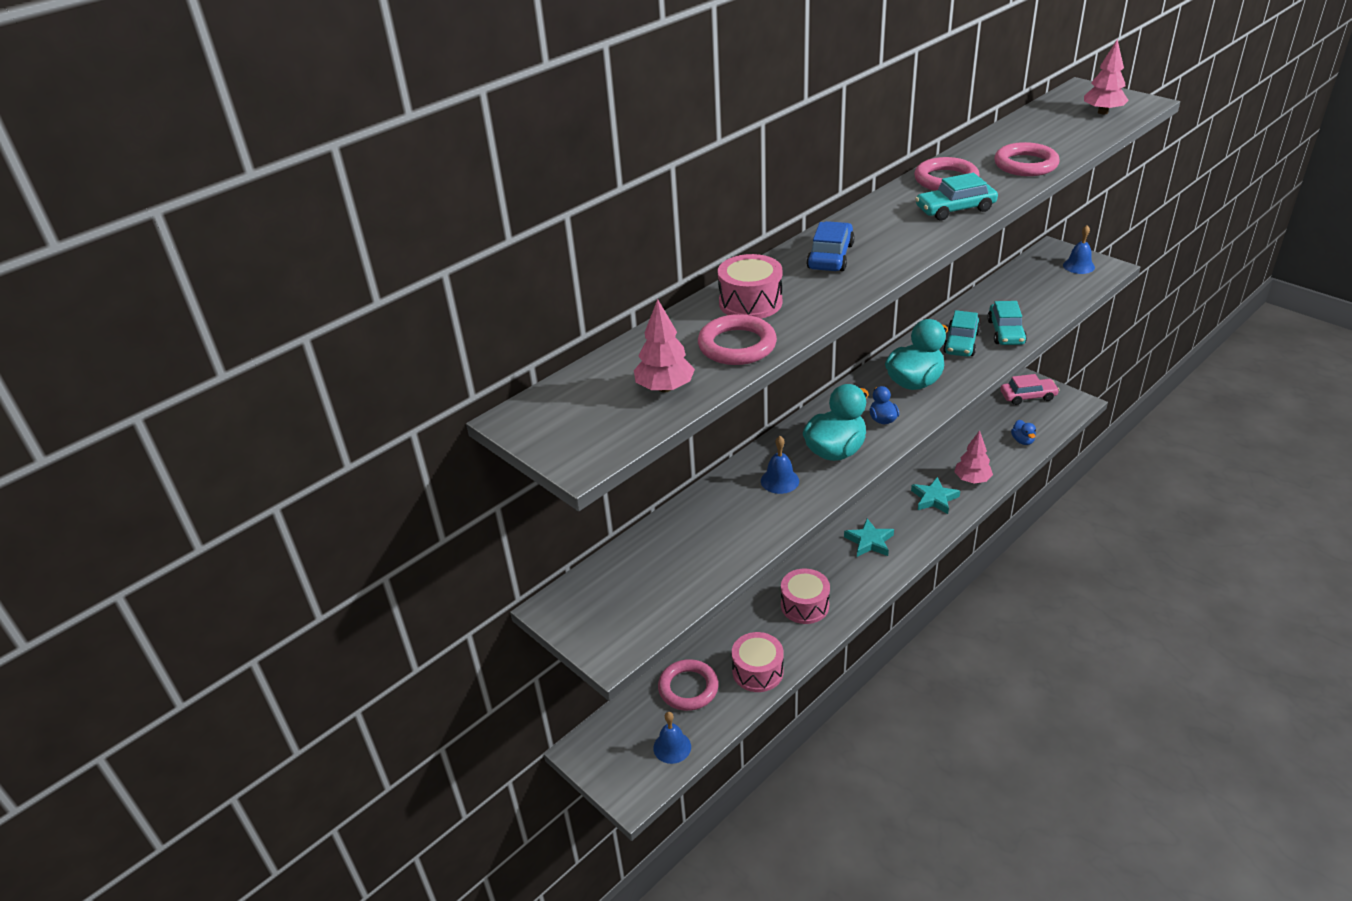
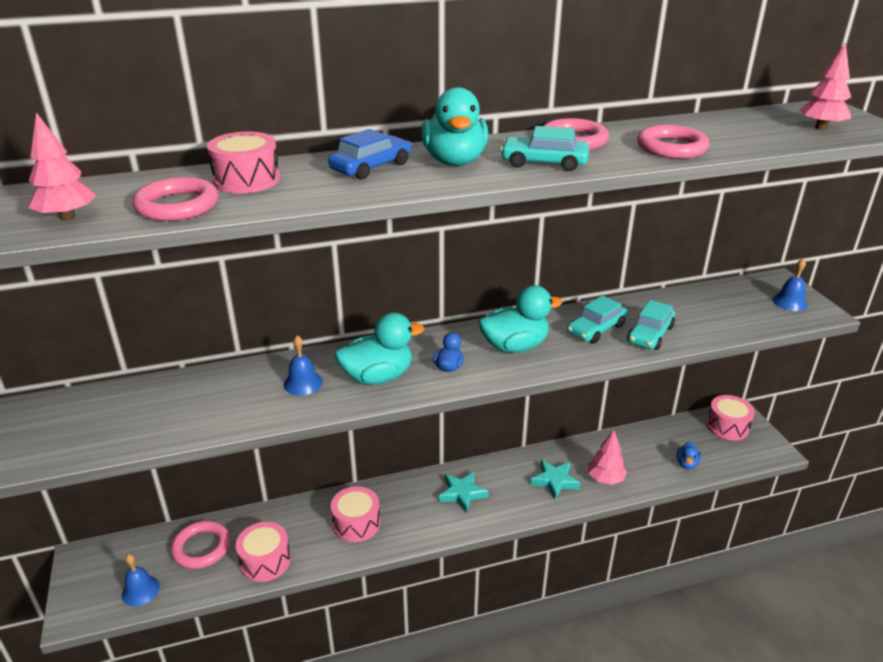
camera: 25 degrees right, 5 degrees down
(887, 230) = (455, 161): none -> turquoise duck
(1028, 396) = (727, 426): pink car -> pink drum

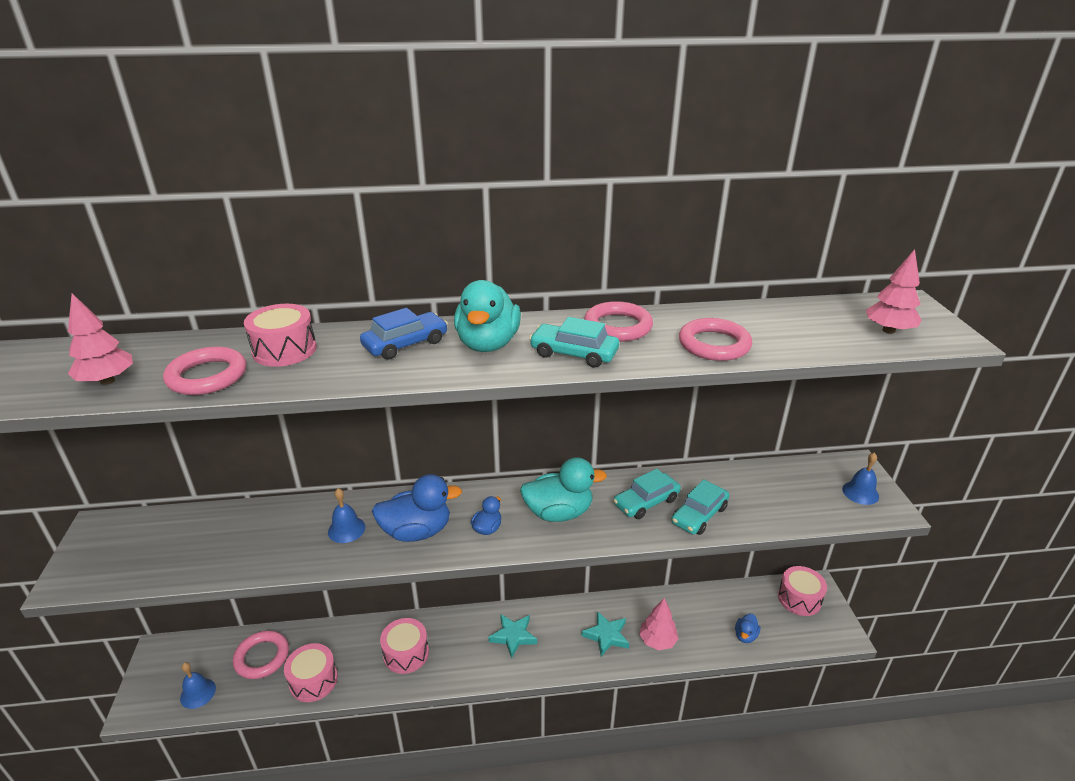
camera: 10 degrees right, 0 degrees up
(378, 377) = (417, 531): turquoise duck -> blue duck

